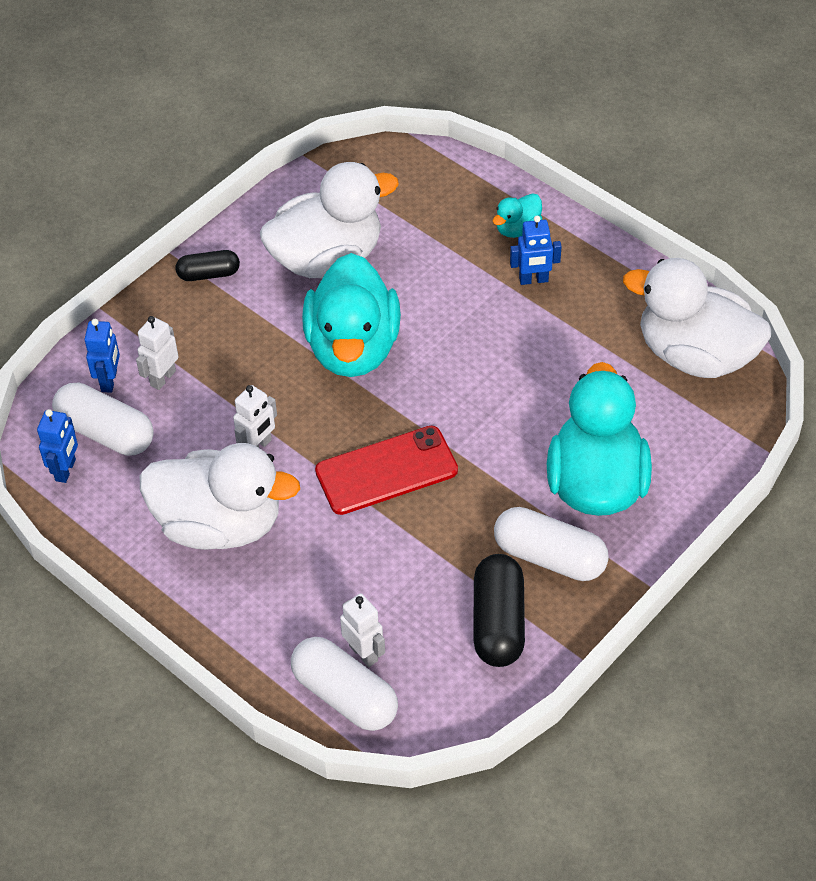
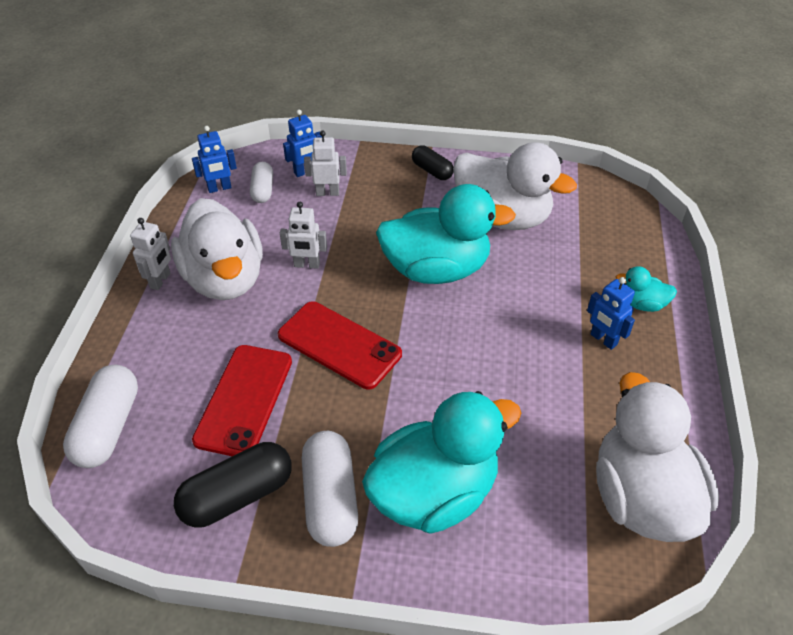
camera: 55 degrees right, 5 degrees down
(106, 432) = (263, 190): white capsule -> white capsule, size x0.61
(353, 348) = (436, 269): turquoise duck -> turquoise duck turned 150 degrees counterclockwise
(364, 653) = (156, 419): white robot -> white robot (160, 281)
(395, 573) = (244, 400): none -> red phone

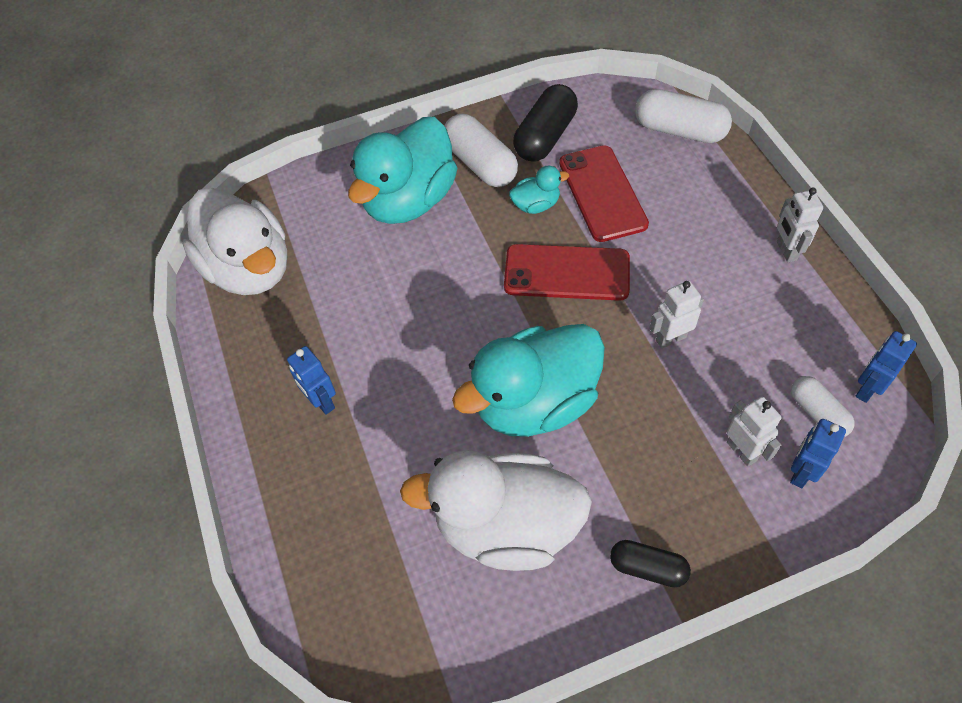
camera: 155 degrees right, 10 degrees up
(108, 427) = (679, 130): white capsule -> white capsule turned 45 degrees counterclockwise
(225, 279) = (731, 282): white duck -> none
(327, 193) = (742, 451): white robot -> white robot turned 90 degrees counterclockwise
(603, 340) = (321, 402): blue robot -> blue robot turned 150 degrees counterclockwise
(642, 304) = (292, 470): turquoise duck -> turquoise duck (536, 205)

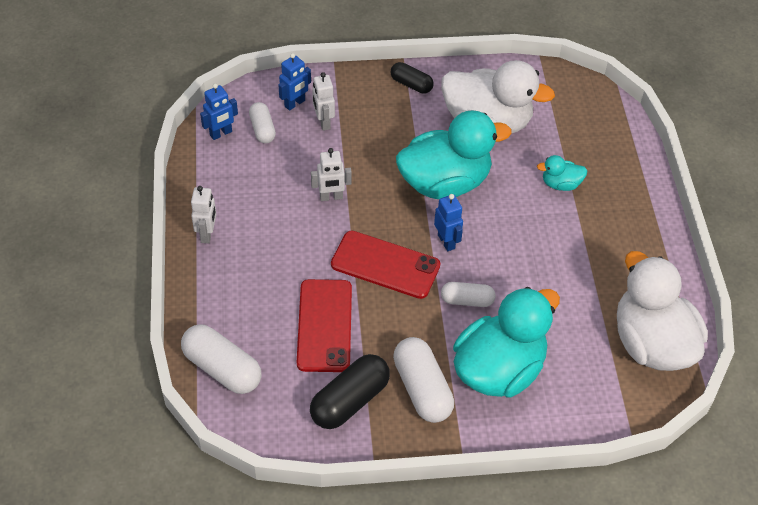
camera: 170 degrees left, 5 degrees down
(321, 402) = (597, 222): blue robot -> blue robot (446, 241)
(461, 259) = (467, 300): none -> white capsule
(536, 205) = (387, 331): turquoise duck -> turquoise duck (560, 184)

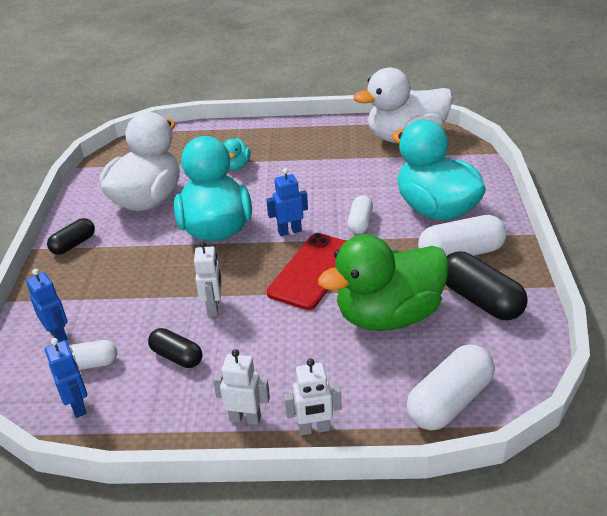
camera: 80 degrees left, 15 degrees down
(271, 182) = (177, 356): none -> black capsule
(323, 122) = (99, 311): white robot -> white robot (314, 429)
(325, 325) = (388, 316): red phone -> green duck

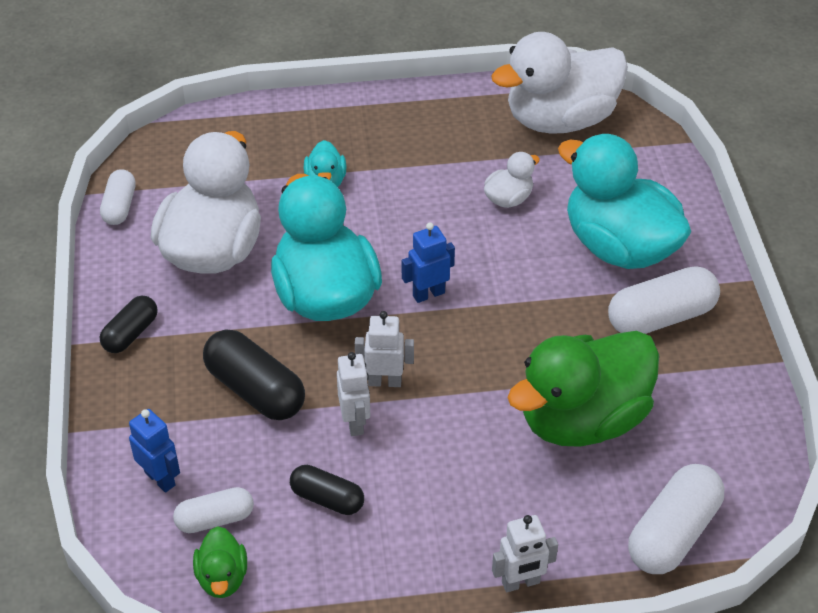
camera: 10 degrees left, 10 degrees up
(78, 406) = (222, 577): blue robot -> green duck
(245, 418) = (435, 576): white robot -> white robot (385, 381)
(313, 271) = (473, 357): red phone -> none
(360, 179) = (508, 199): none -> white duck
(360, 223) = (521, 274): white capsule -> white capsule (120, 206)
(480, 300) = (693, 388): black capsule -> black capsule (255, 390)

